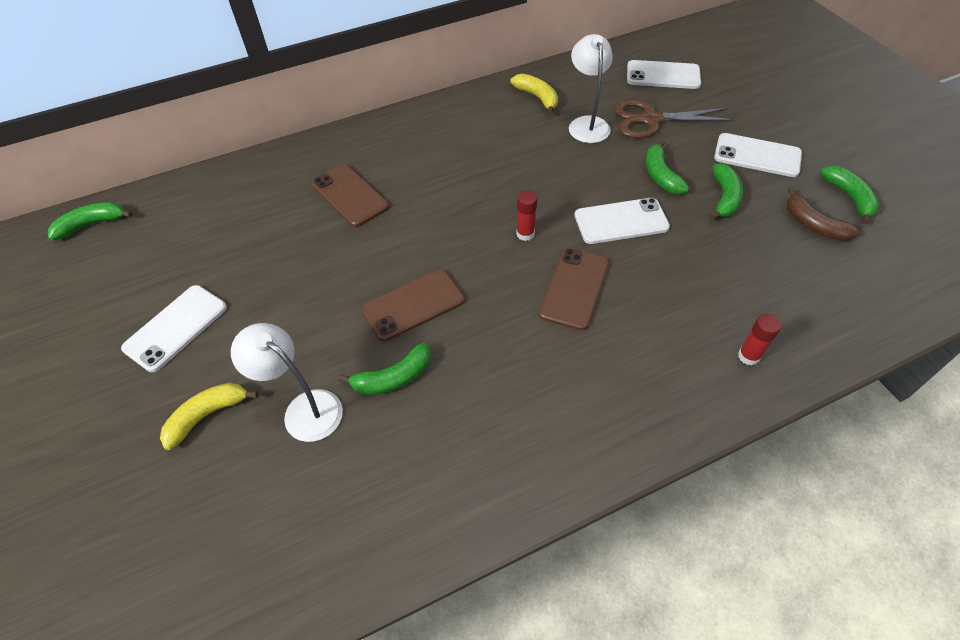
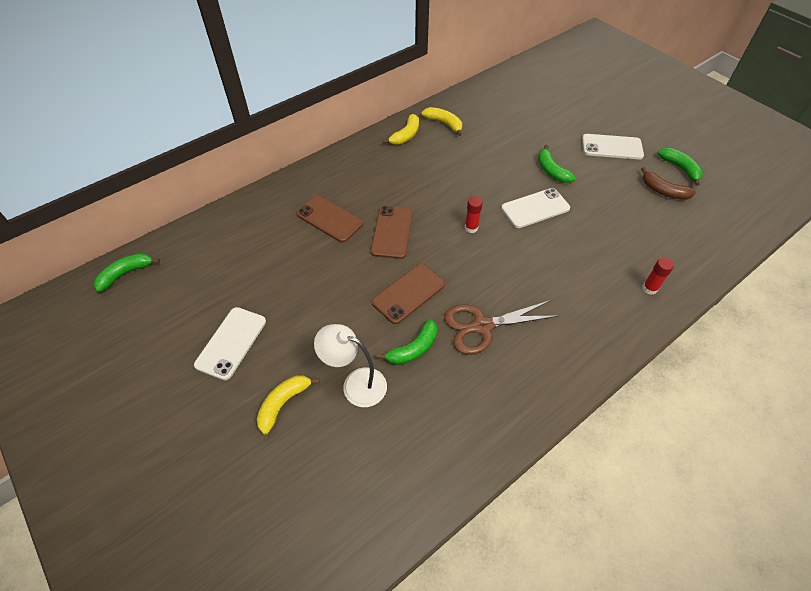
camera: 15 degrees left, 0 degrees up
(483, 106) = (406, 135): none -> yellow banana
(574, 288) = (519, 262): brown phone -> brown phone (392, 232)
(587, 124) = (487, 139): white lamp -> none
(651, 120) = (531, 130): brown scissors -> brown scissors (482, 326)
(663, 75) = (529, 96): white phone -> none
(724, 197) = (599, 180): green banana -> none

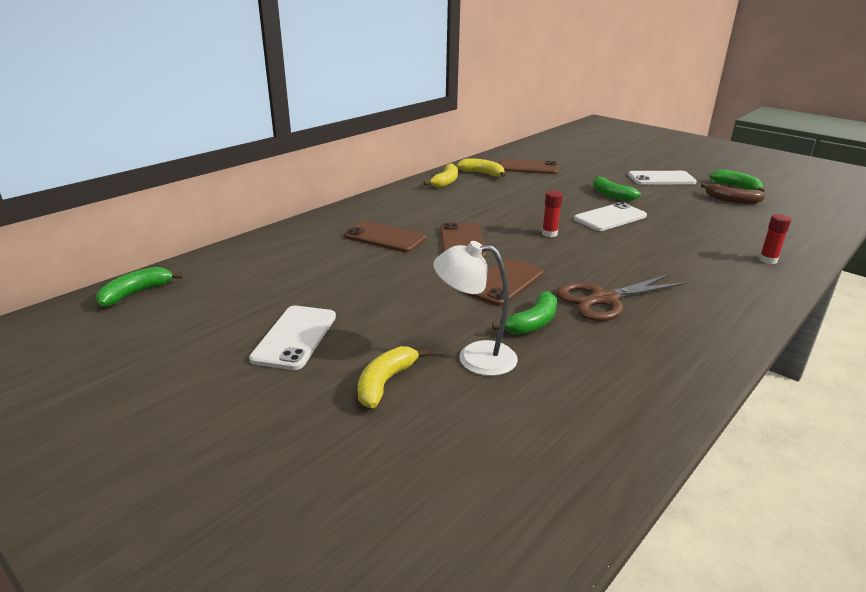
camera: 10 degrees left, 25 degrees down
(491, 116) = (528, 167): none -> brown phone

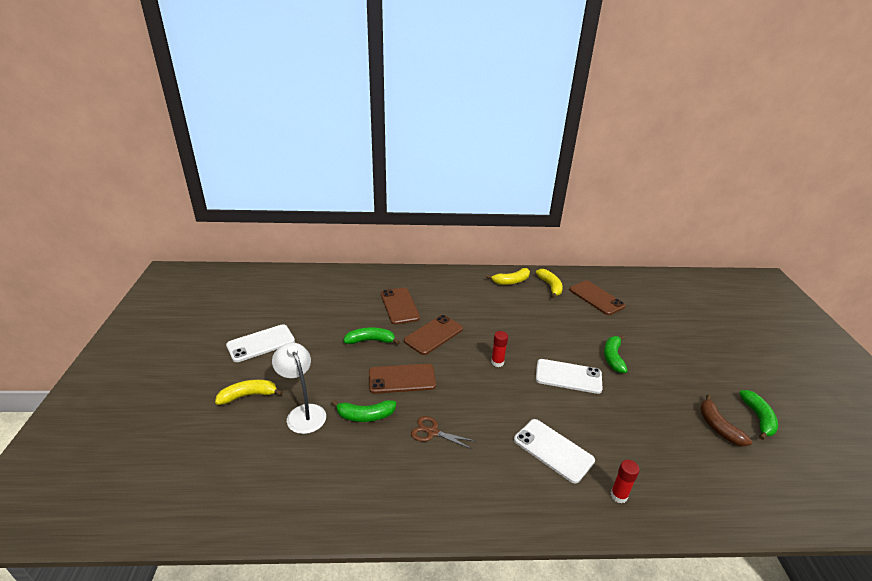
camera: 45 degrees right, 5 degrees up
(136, 293) = (251, 277): green banana -> green banana (370, 340)
(604, 299) = (432, 432): brown scissors -> brown scissors, size x0.57
(661, 178) = (695, 368): white phone -> white phone (553, 450)

